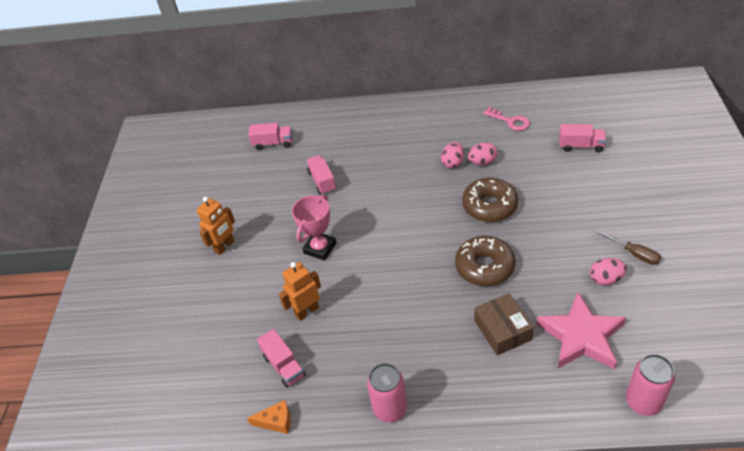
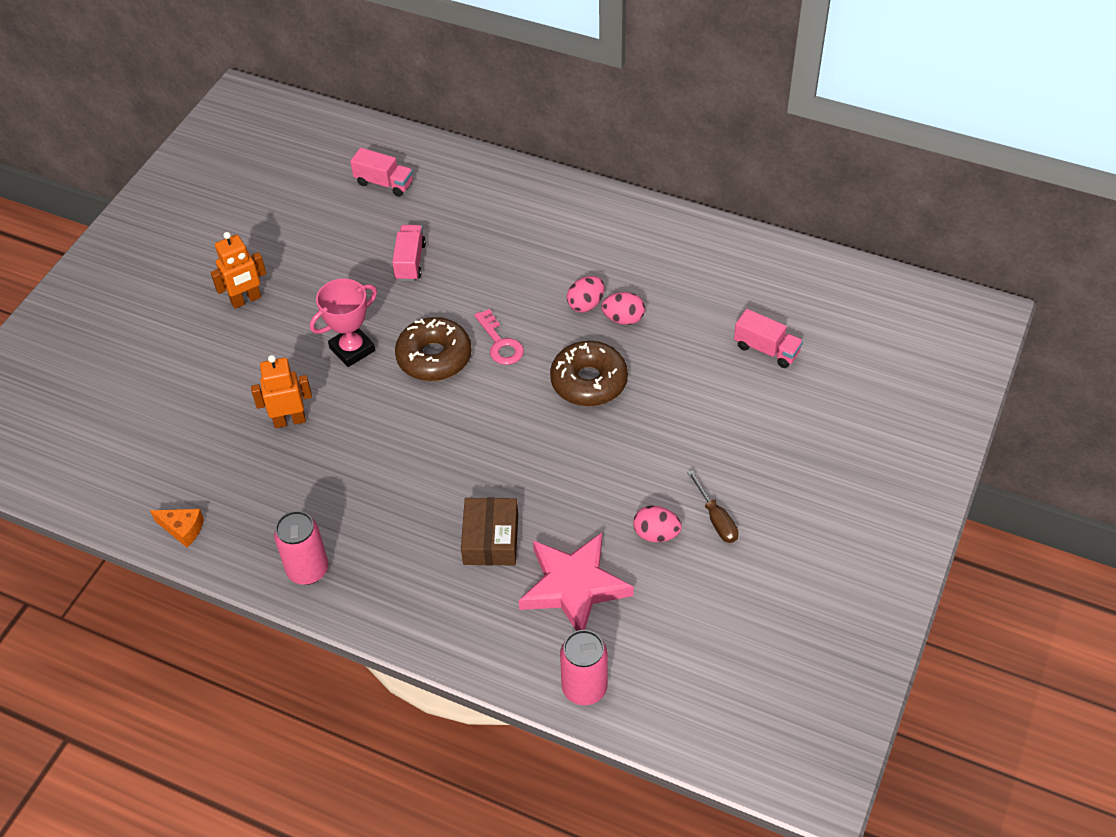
camera: 20 degrees right, 5 degrees up
(284, 366) = (227, 472): pink truck -> none
(484, 267) = (526, 456): brown donut -> brown donut (434, 357)
(510, 121) = (703, 275): pink key -> pink key (500, 343)

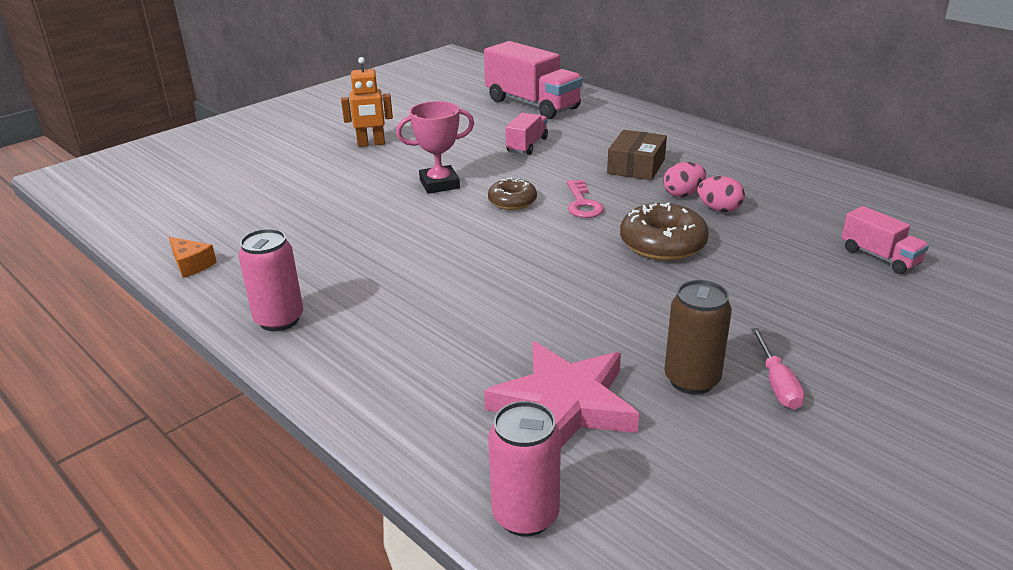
camera: 20 degrees right, 20 degrees down
(289, 420) = (349, 215): orange robot -> none
(384, 183) = (532, 104): pink truck -> pink truck, size x1.91
(434, 357) = (512, 201): brown donut -> brown donut, size x0.62
(490, 539) = (488, 340): brown box -> brown box (636, 166)
(656, 534) = (691, 380): pink egg -> brown can
(716, 519) = (777, 383): brown screwdriver -> pink screwdriver

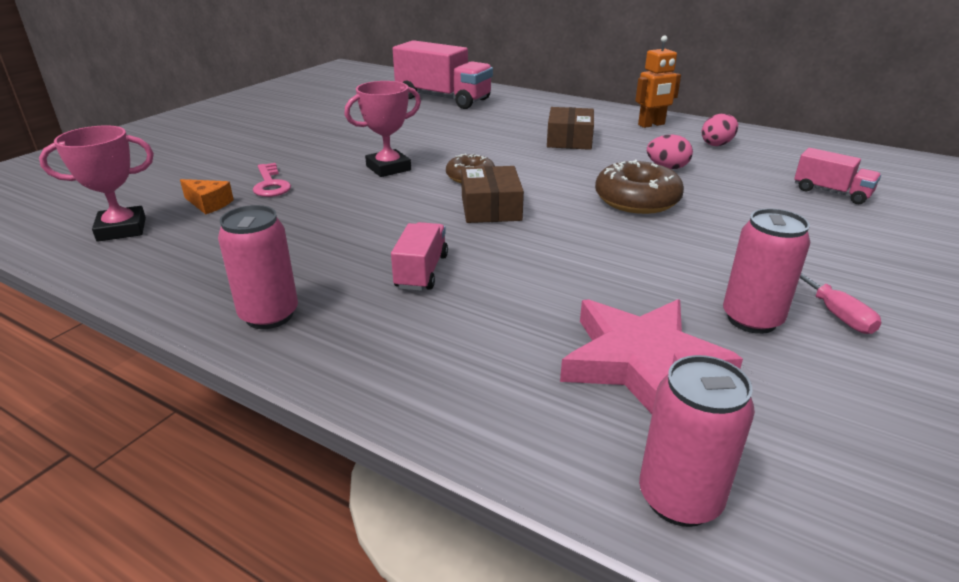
camera: 15 degrees left, 0 degrees up
(190, 225) = (122, 229): none -> pink trophy
(191, 265) = (136, 269): orange cheese -> orange cheese (209, 204)
(371, 144) = (299, 139): orange robot -> orange robot (651, 125)
(514, 237) = (491, 208): none -> brown box
(527, 145) = (457, 130): pink truck -> pink truck (421, 272)
(582, 204) = (540, 173): pink key -> pink key (270, 184)
(683, 194) = (626, 158): pink egg -> pink egg (717, 144)
(691, 380) = (751, 319): brown can -> pink can

